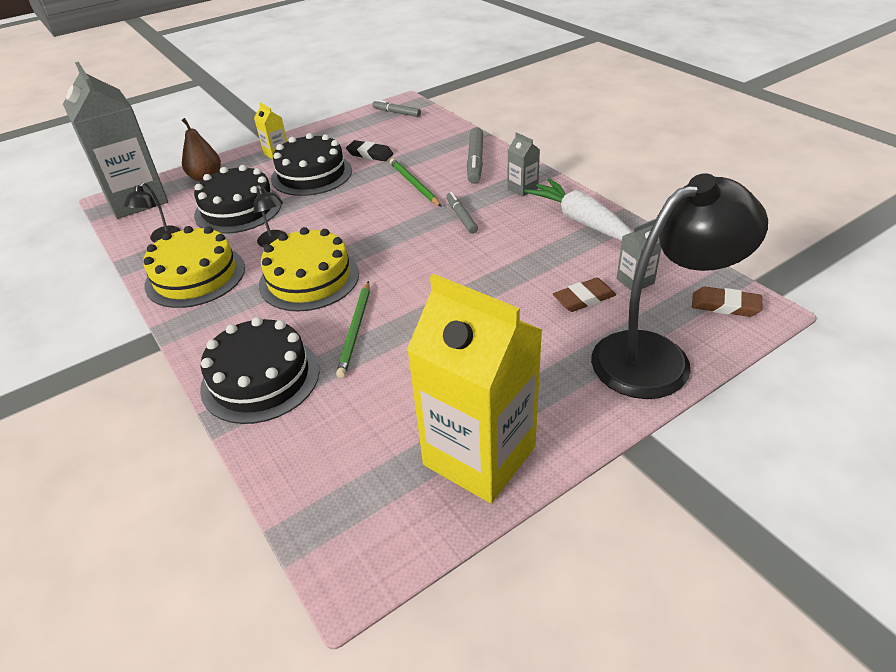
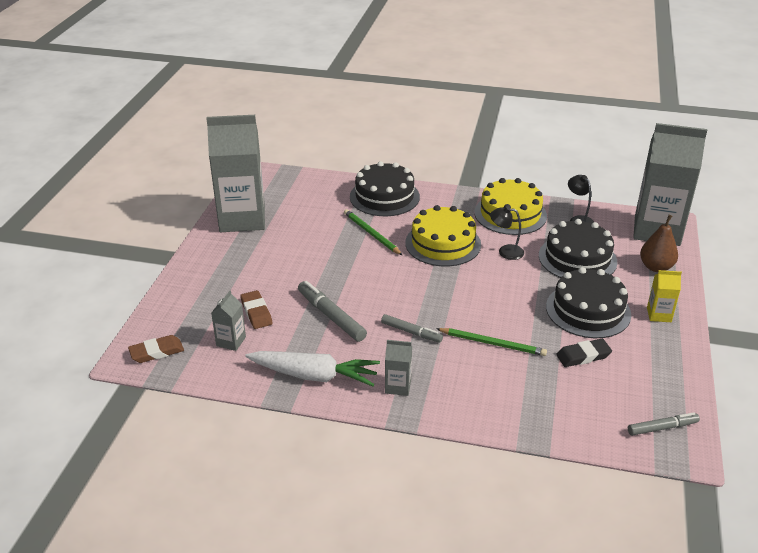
camera: 135 degrees right, 5 degrees down
(475, 161) = (479, 398): grey marker -> grey marker (331, 316)
(479, 455) = (242, 219): yellow carton -> grey carton
(584, 298) = (256, 312): brown eraser -> brown eraser turned 45 degrees counterclockwise
(657, 357) = (184, 298): black lamp -> none

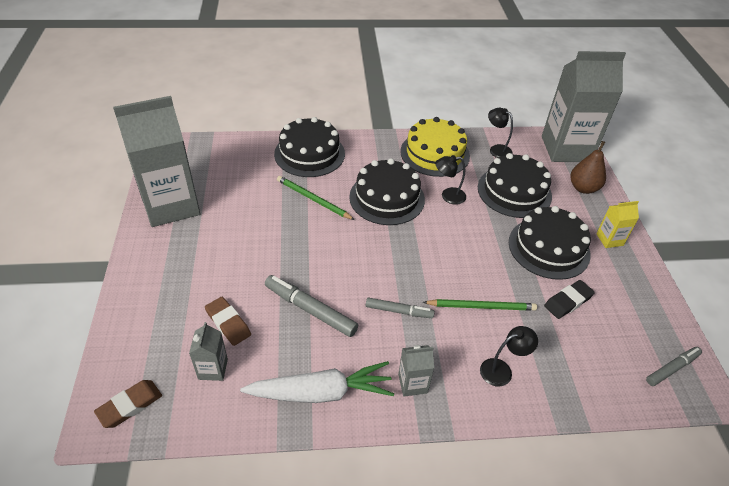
camera: 20 degrees left, 10 degrees up
(443, 243) = (387, 198): yellow cake -> black cake
(487, 394) = (502, 370): none -> black lamp

